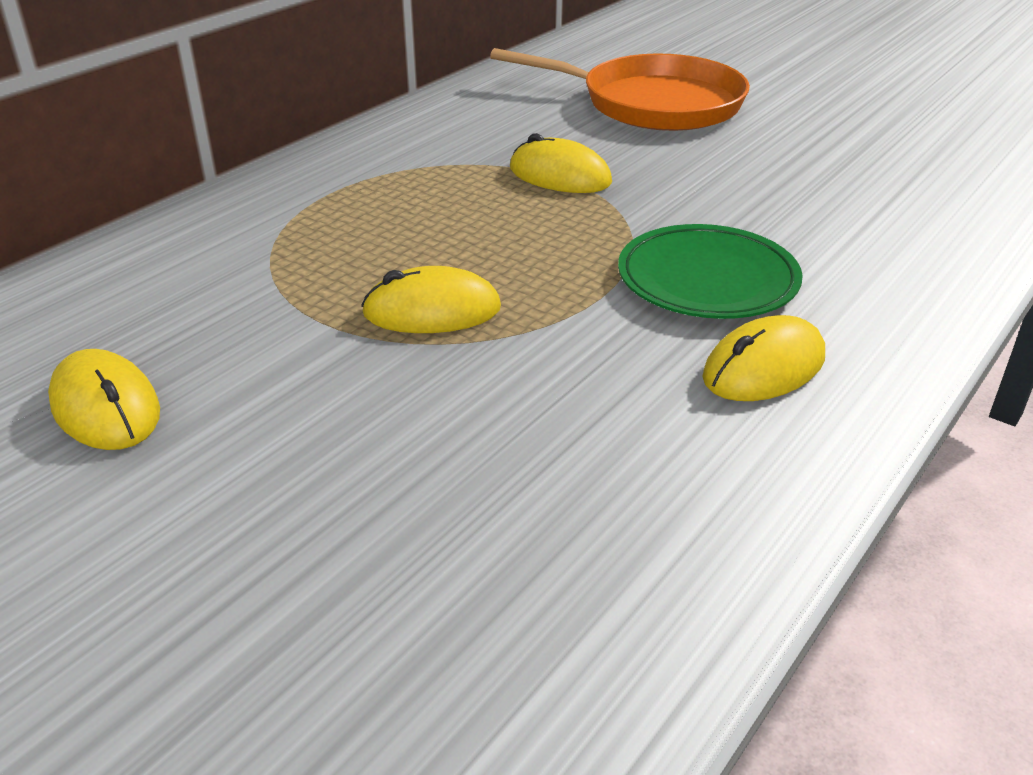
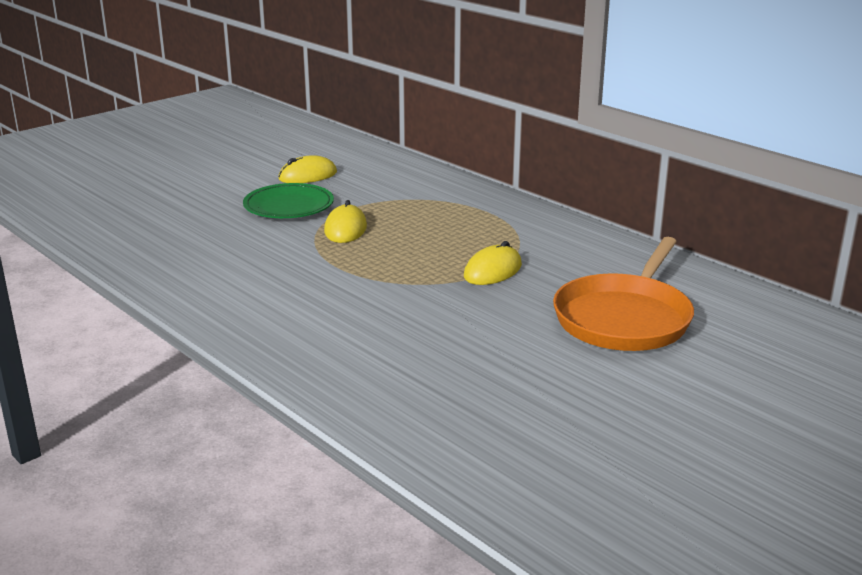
camera: 100 degrees right, 10 degrees down
(707, 280) = (339, 296): green plate -> green plate (289, 206)
(763, 367) = (248, 296): yellow mouse -> none

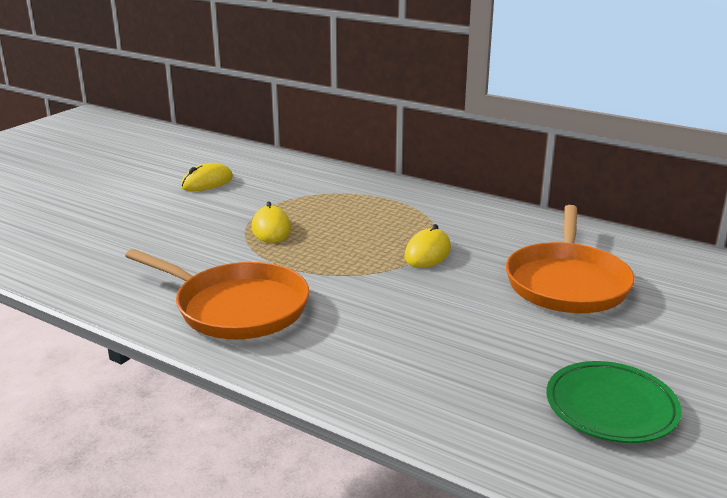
camera: 15 degrees left, 0 degrees up
(269, 299) = (237, 307): none -> orange pan
(289, 206) = (205, 213): green plate -> green plate (611, 407)

